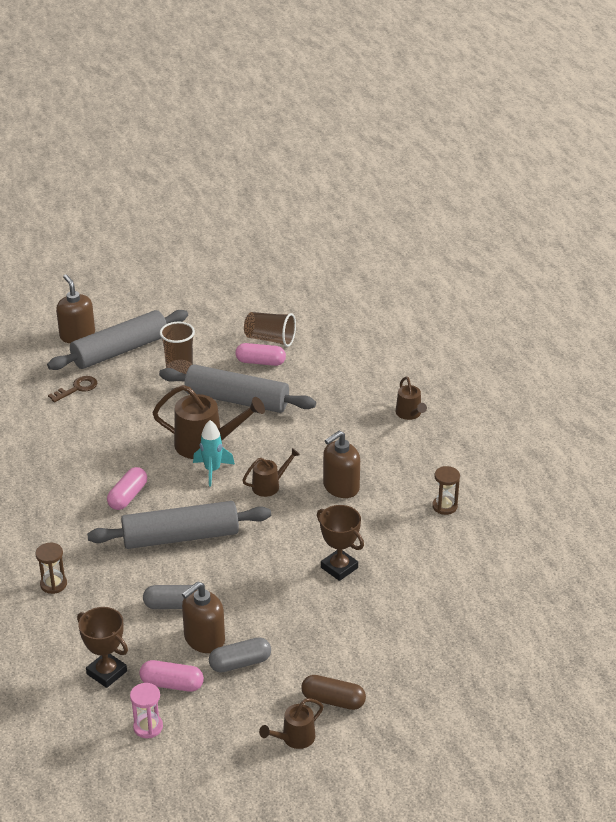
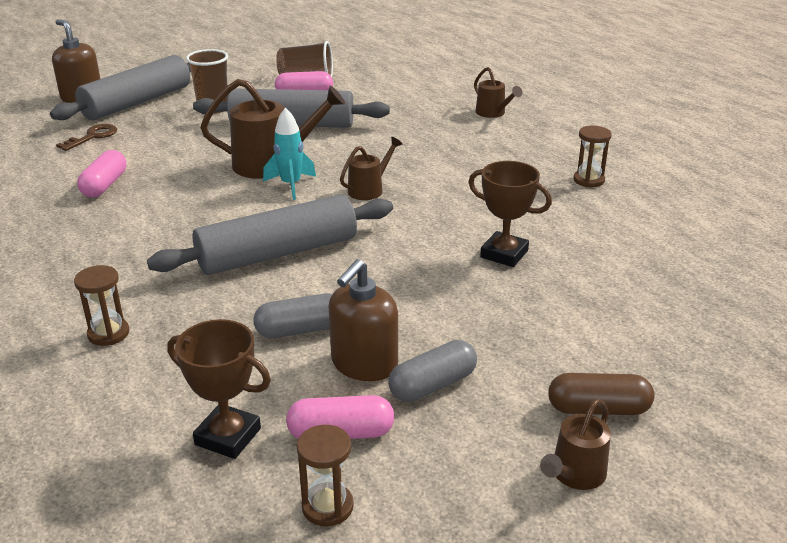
camera: 15 degrees left, 5 degrees down
(128, 496) = (189, 223): pink capsule -> pink capsule (105, 185)
(148, 727) = (327, 506): pink hourglass -> brown hourglass
(340, 487) = (456, 179): brown soap dispenser -> none

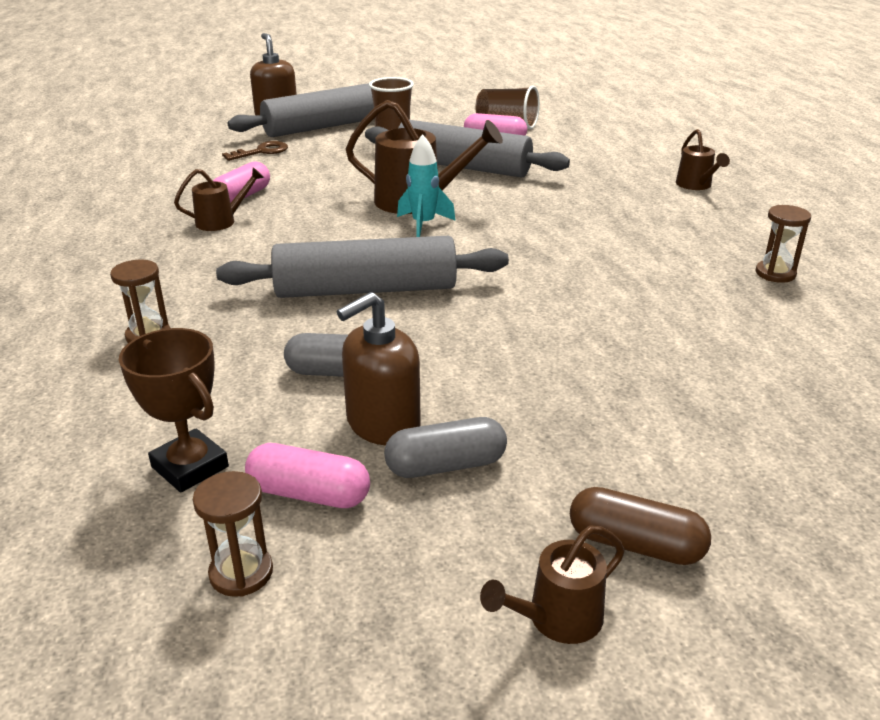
camera: 20 degrees right, 0 degrees up
(369, 189) = (505, 242): brown watering can -> brown watering can (221, 221)
(504, 254) = (620, 337): brown trophy -> none

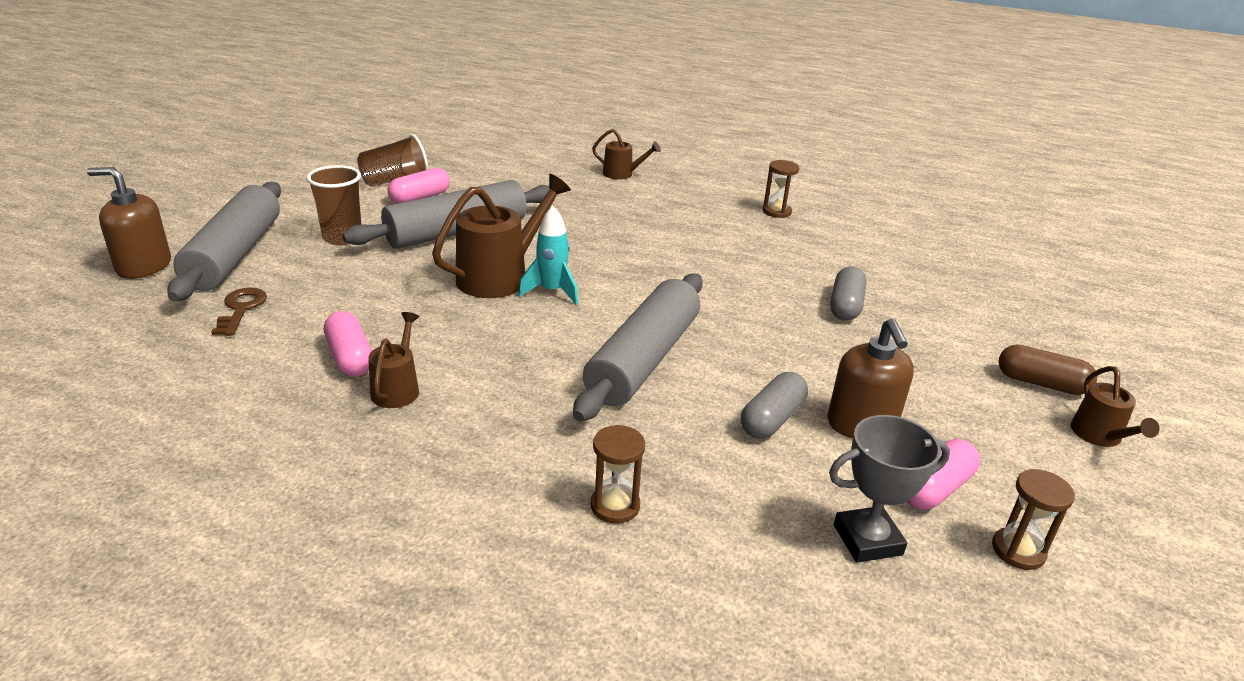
camera: 60 degrees left, 0 degrees up
(190, 467) = (867, 540): brown trophy -> grey trophy
(446, 465) = (929, 417): grey capsule -> grey capsule (845, 306)
(635, 544) = (1041, 383): brown capsule -> brown capsule turned 60 degrees clockwise

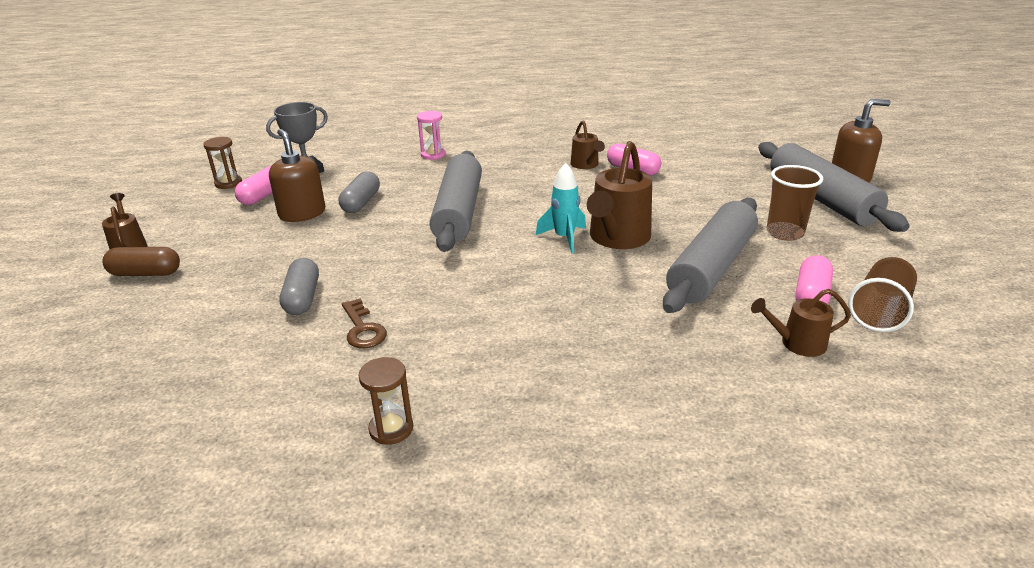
camera: 160 degrees right, 0 degrees up
(241, 309) = (738, 173): brown key -> brown key (363, 329)
(615, 506) = (433, 155): brown hourglass -> pink hourglass
(622, 174) = (657, 437): brown watering can -> brown watering can (797, 343)

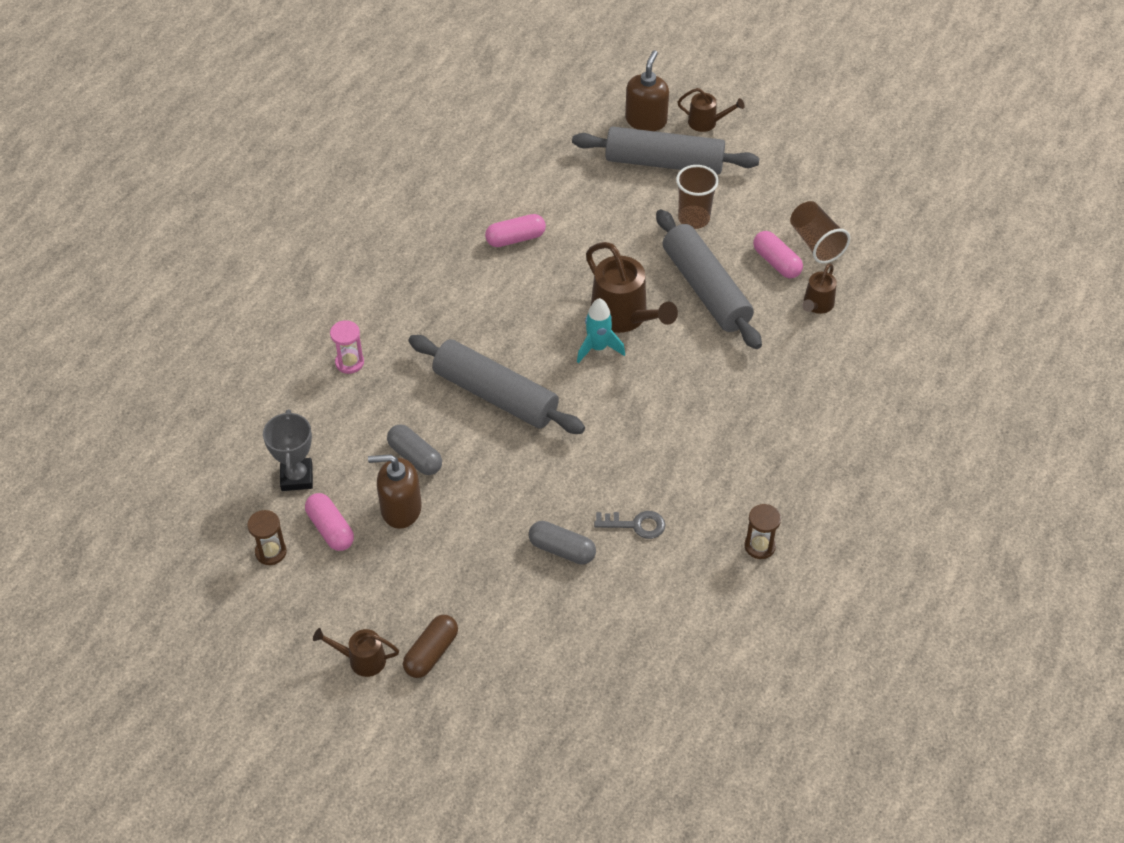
camera: 60 degrees left, 20 degrees up
(363, 329) = (636, 525): brown key -> grey key
(586, 165) = (477, 264): brown watering can -> brown watering can (707, 122)

